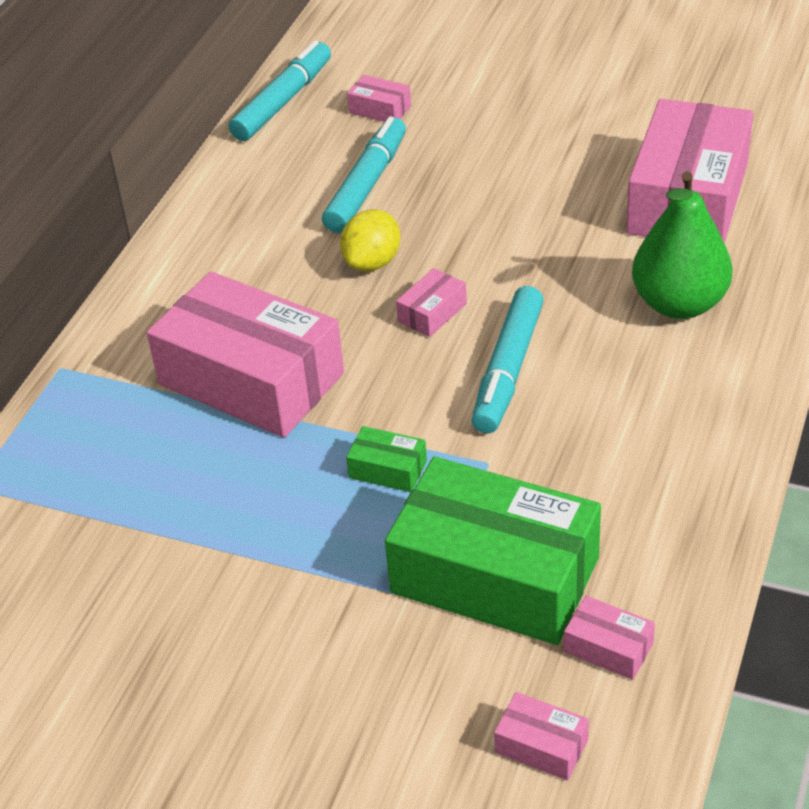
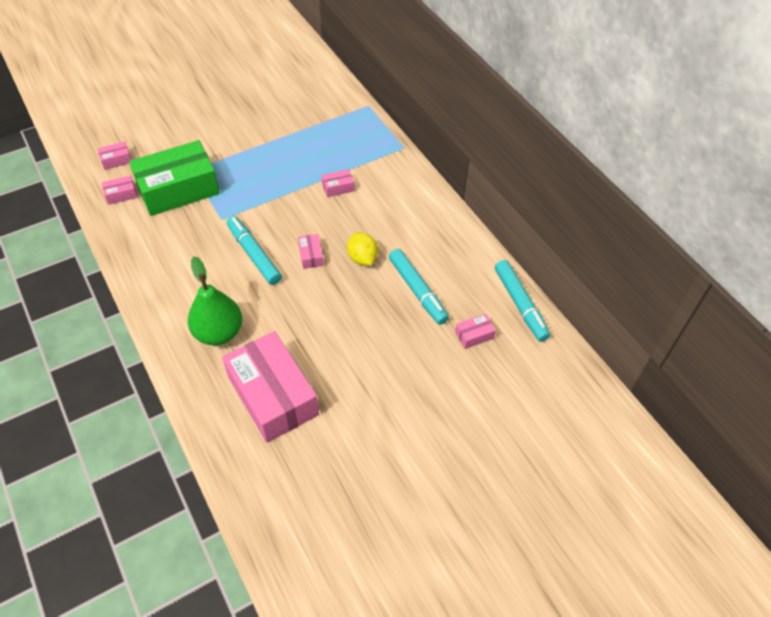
camera: 125 degrees right, 10 degrees up
(251, 379) = (338, 187): pink box -> pink box, size x0.40
(387, 469) = (251, 194): green box -> none

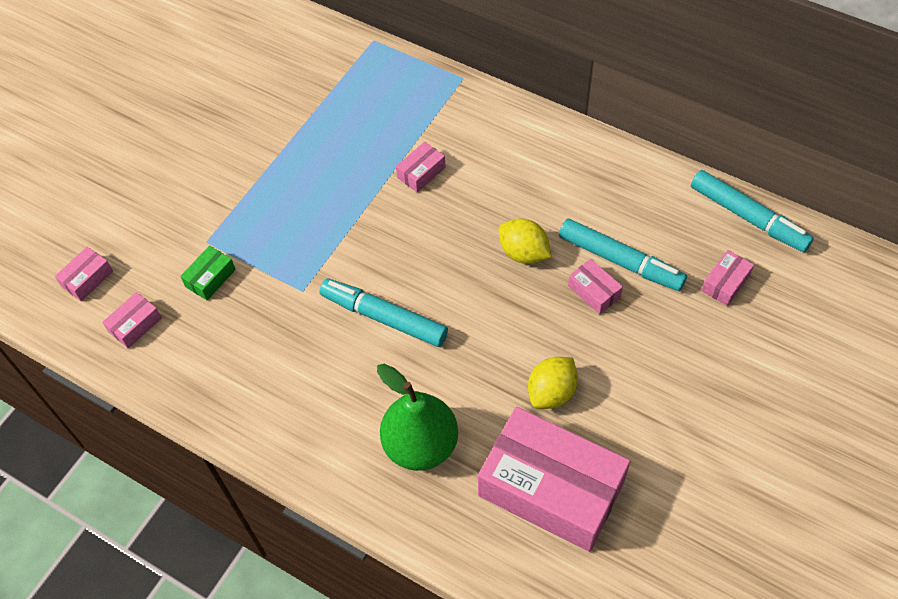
camera: 25 degrees left, 5 degrees up
(178, 189) = (210, 278): green box -> green box, size x0.40
(311, 255) = (457, 282): pink box -> pink box (594, 291)
(316, 343) = (551, 392): none -> yellow lemon

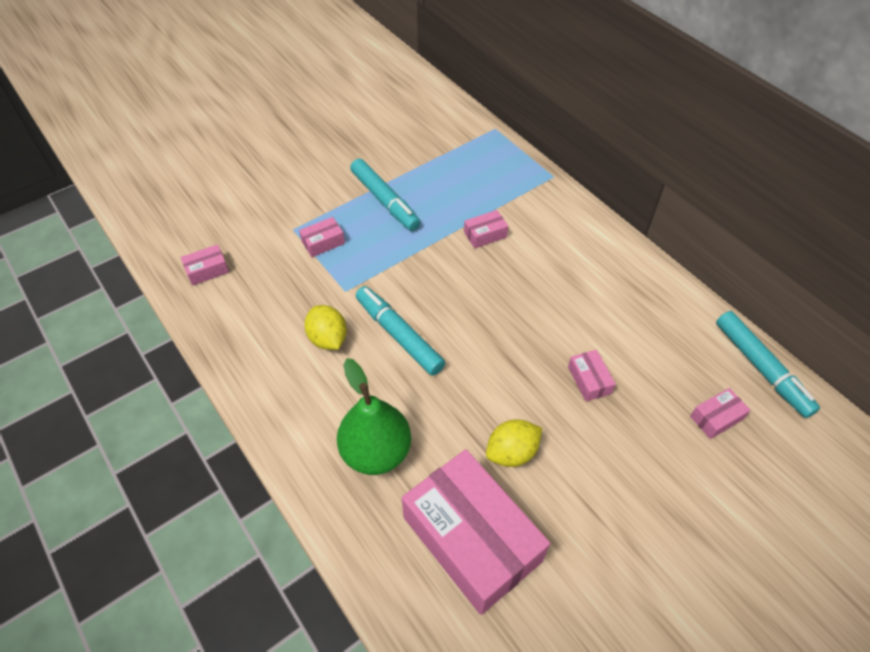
camera: 20 degrees right, 5 degrees down
(87, 279) = (193, 225): pink box -> pink box (323, 242)
(210, 278) = (281, 256): green box -> none
(523, 253) = (541, 326): yellow lemon -> yellow lemon (328, 339)
(620, 261) = (624, 363): turquoise marker -> turquoise marker (385, 201)

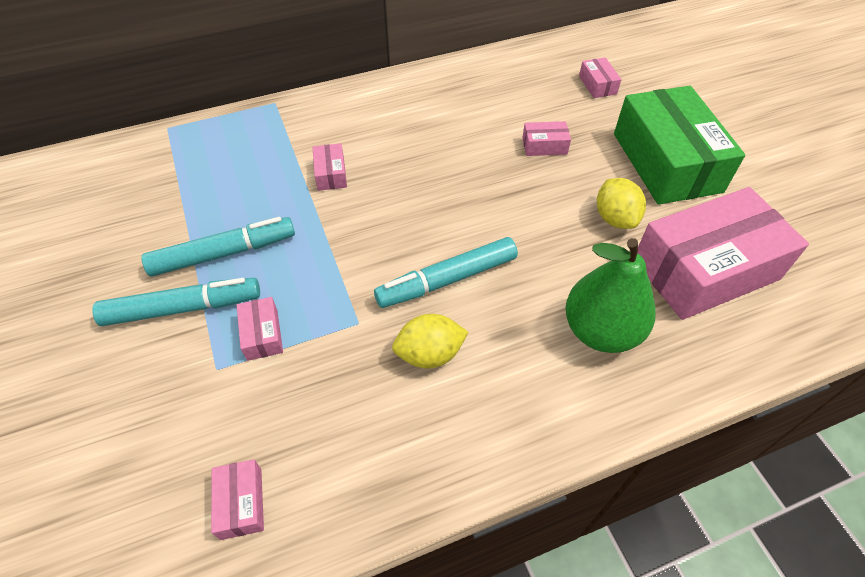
camera: 75 degrees left, 0 degrees up
(615, 497) = (666, 162): none -> green box
(761, 368) = (555, 48): turquoise marker -> turquoise marker (183, 308)

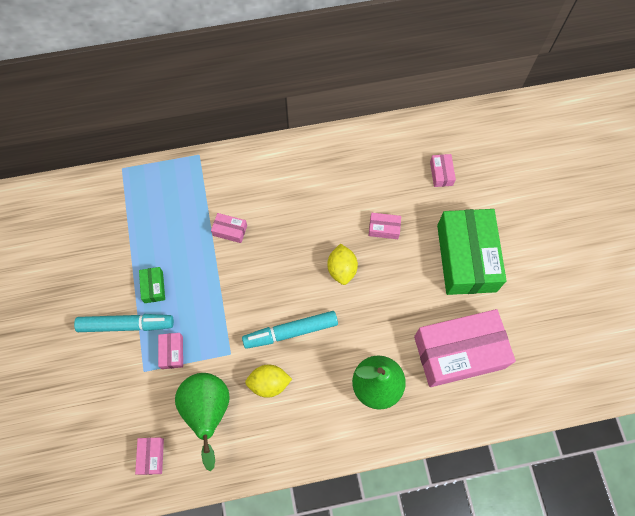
camera: 10 degrees right, 15 degrees up
(224, 253) = (153, 287): turquoise marker -> green box
(331, 174) = (230, 230): pink box -> pink box turned 75 degrees counterclockwise
(335, 412) = (208, 411): none -> green pear
(615, 218) = (413, 301): yellow lemon -> yellow lemon (342, 269)

